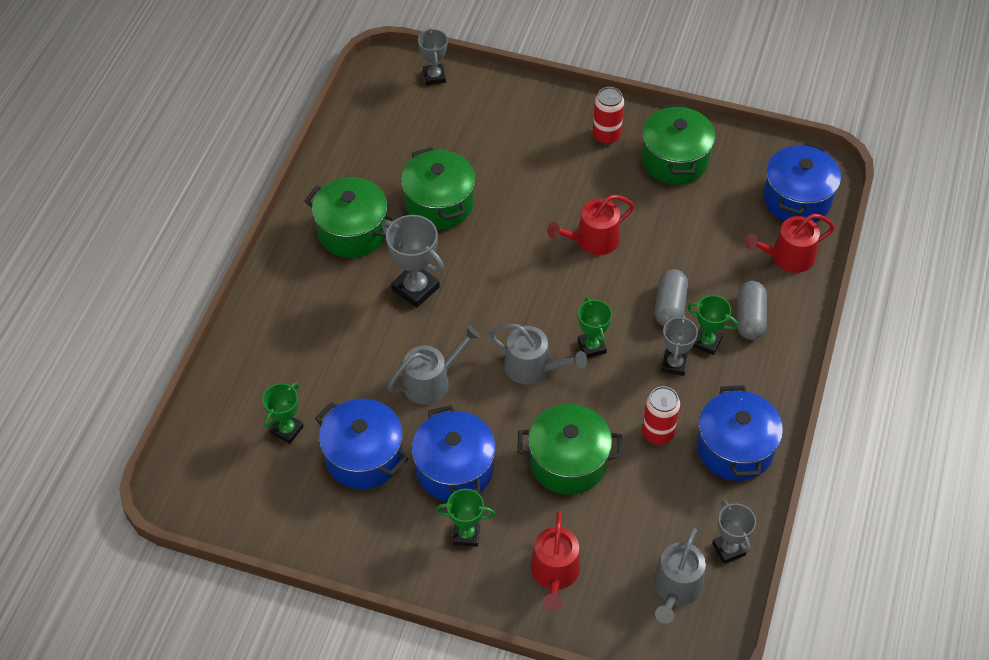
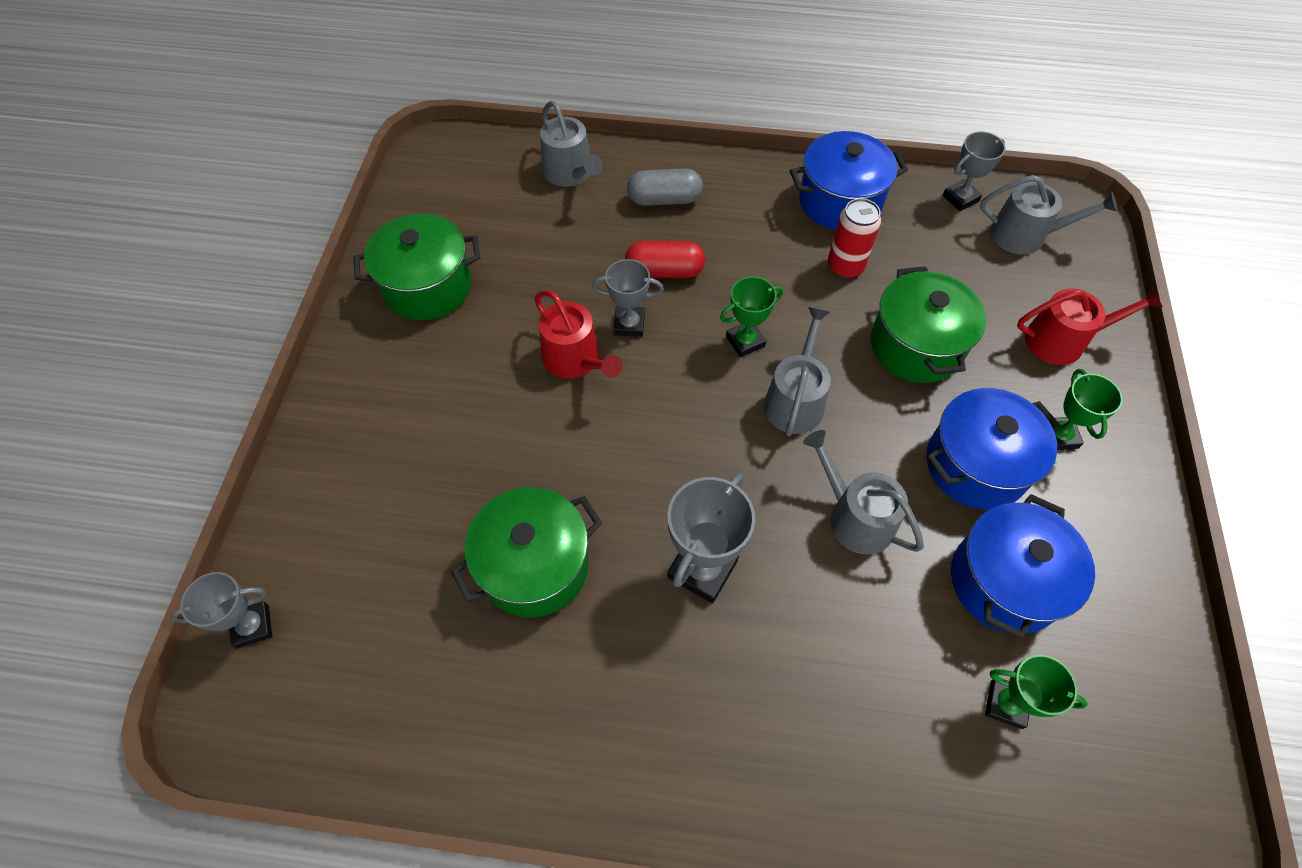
camera: 100 degrees left, 5 degrees up
(352, 231) = (608, 692): green pot -> none
(606, 135) = (386, 365): red can -> none
(670, 306) = (665, 271): grey capsule -> red capsule
(674, 364) = (747, 260): grey trophy -> grey trophy (629, 324)
(707, 342) = (708, 234): green trophy -> none
(787, 257) = (570, 173): red watering can -> grey watering can
(797, 199) = (483, 169): blue pot -> none

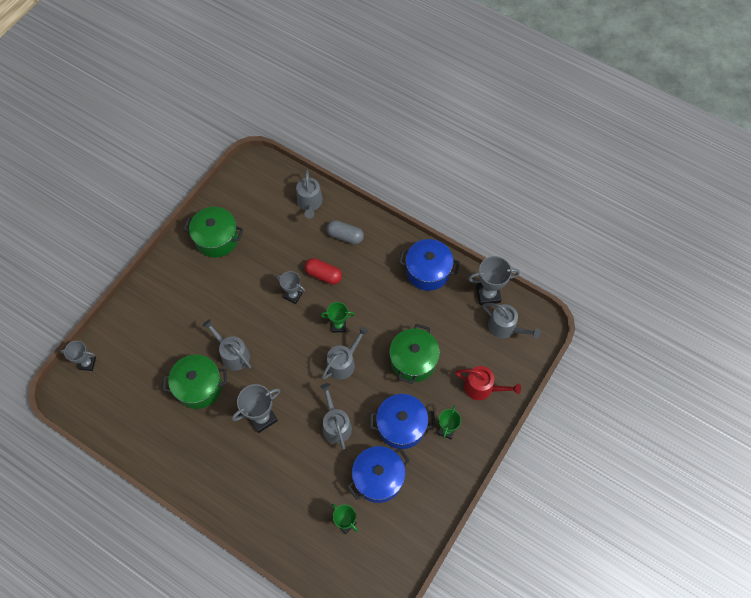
camera: 25 degrees right, 5 degrees up
(571, 473) = (233, 354): none -> grey watering can
(575, 360) = (261, 303): red watering can -> none
(845, 267) = (407, 307): red can -> none
(960, 198) = (488, 294): grey trophy -> grey trophy, size x1.53

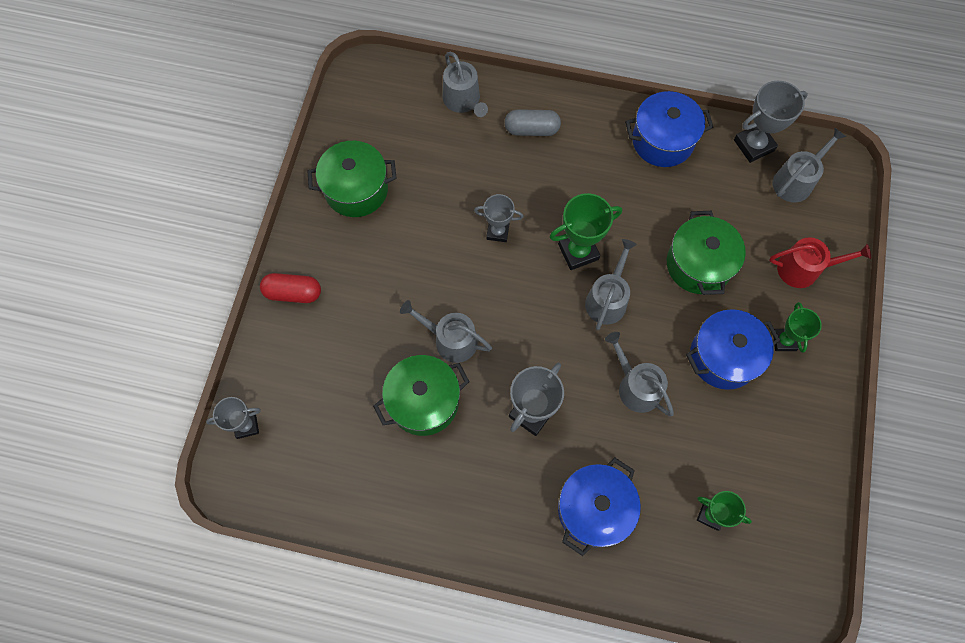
camera: 20 degrees left, 5 degrees up
(323, 275) = (526, 190): red capsule -> red capsule (293, 293)
(338, 326) = (578, 252): green trophy -> green trophy, size x1.53
(378, 478) = (726, 438): blue pot -> blue pot (594, 509)
(505, 327) = (795, 181): grey watering can -> grey watering can turned 60 degrees counterclockwise

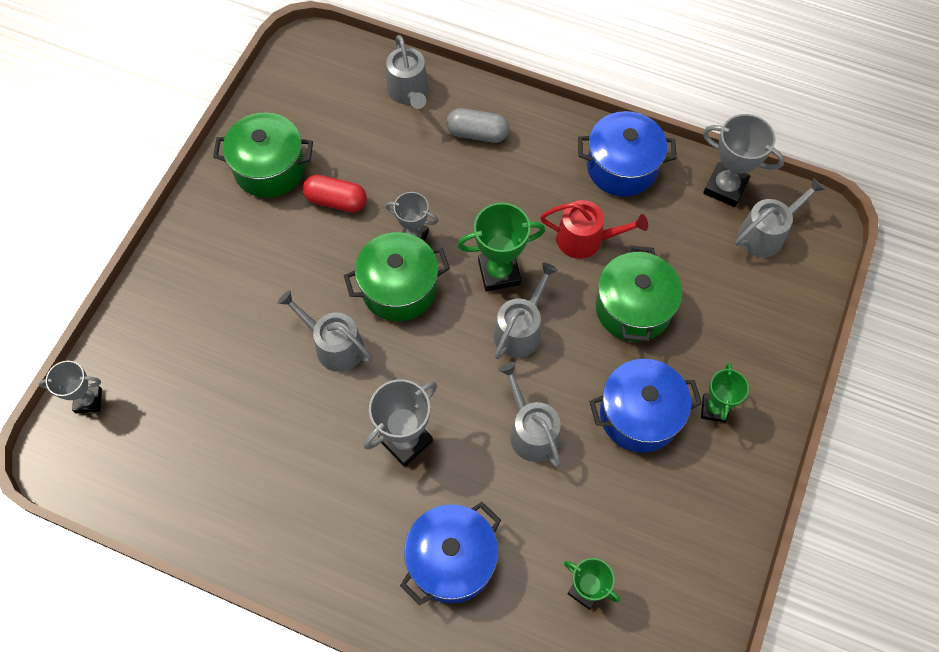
camera: 10 degrees right, 5 degrees down
(293, 293) = (174, 267): red capsule -> red capsule (336, 201)
(424, 402) = (288, 408): green pot -> green pot (399, 288)
(753, 145) = (725, 187): grey trophy -> grey trophy turned 45 degrees clockwise
(803, 269) = (754, 332): red watering can -> red watering can (585, 239)

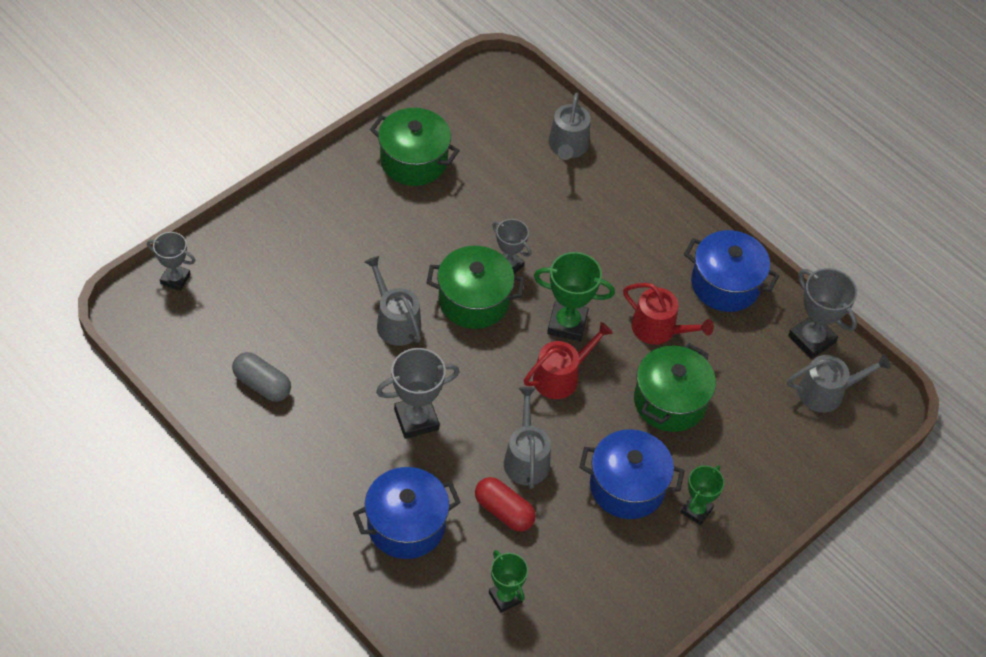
camera: 20 degrees right, 10 degrees down
(336, 201) = (457, 209): red capsule -> red capsule (504, 511)
(477, 133) = (610, 204): grey capsule -> grey capsule (262, 384)
(520, 330) = (561, 376): grey watering can -> red watering can

